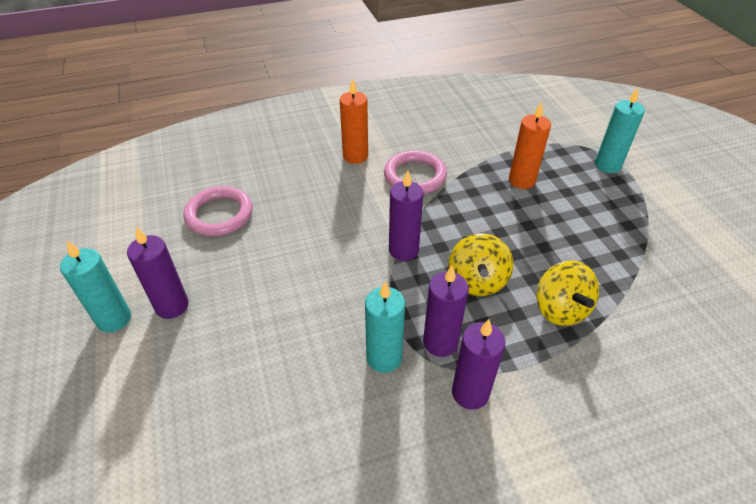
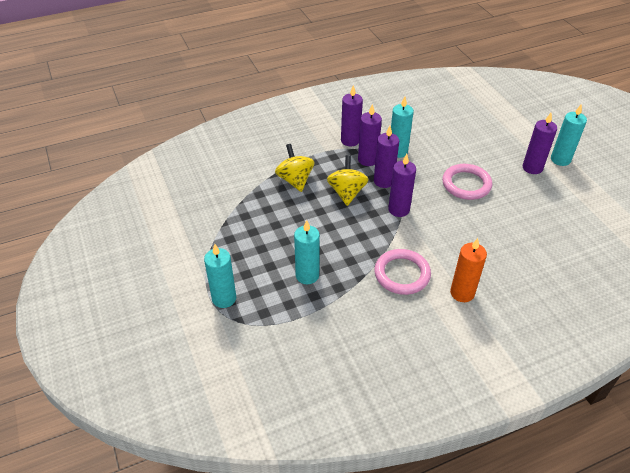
camera: 175 degrees right, 0 degrees up
(219, 214) = (546, 227): pink ring -> pink ring (466, 184)
(418, 297) = (383, 181): none -> purple candle
(521, 181) = (307, 275): orange candle -> turquoise candle

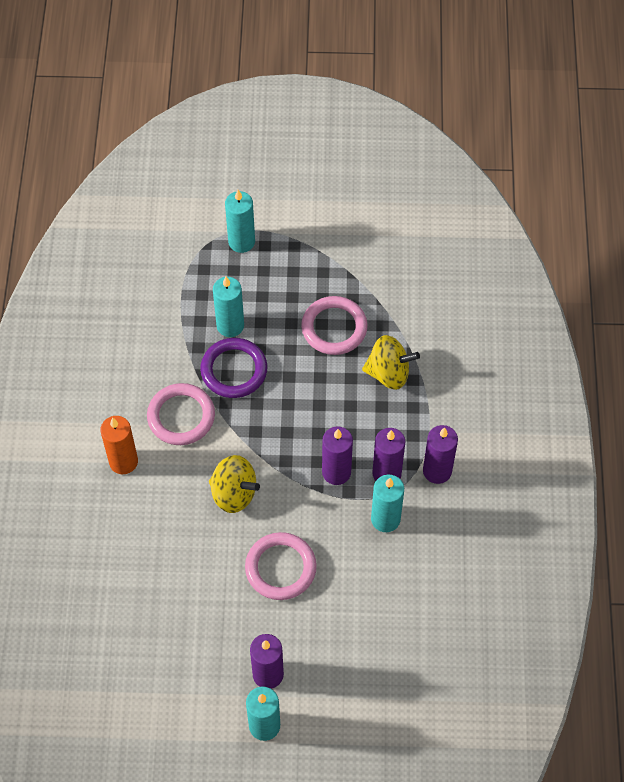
camera: 115 degrees right, 15 degrees up
(275, 217) = (334, 328): none -> pink ring
(344, 259) = (234, 370): none -> purple ring
(347, 193) = (337, 420): yellow spinning top -> yellow spinning top (234, 493)
(399, 209) = (278, 464): purple candle -> none

